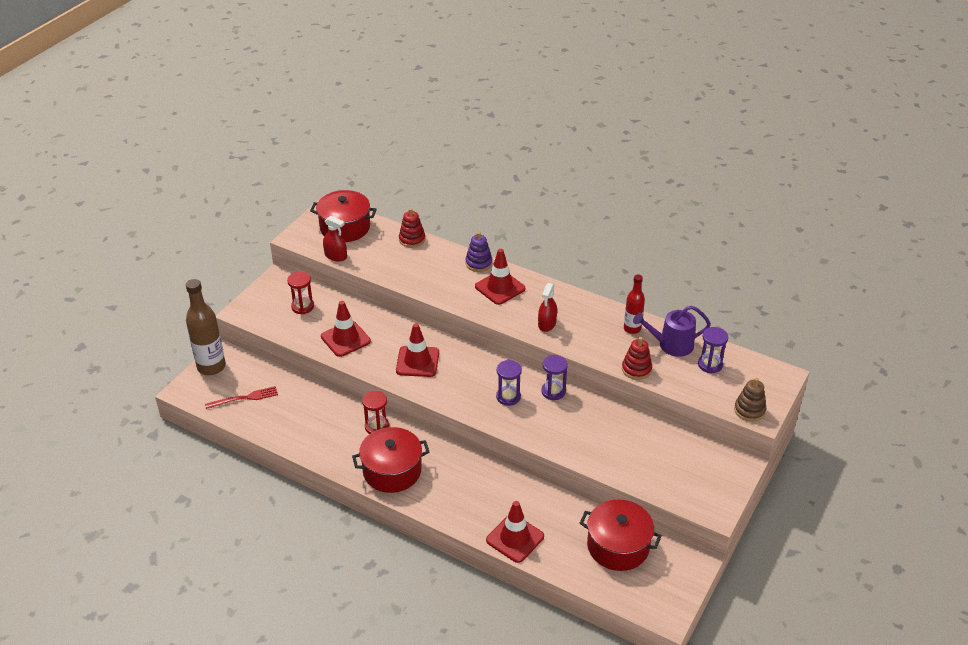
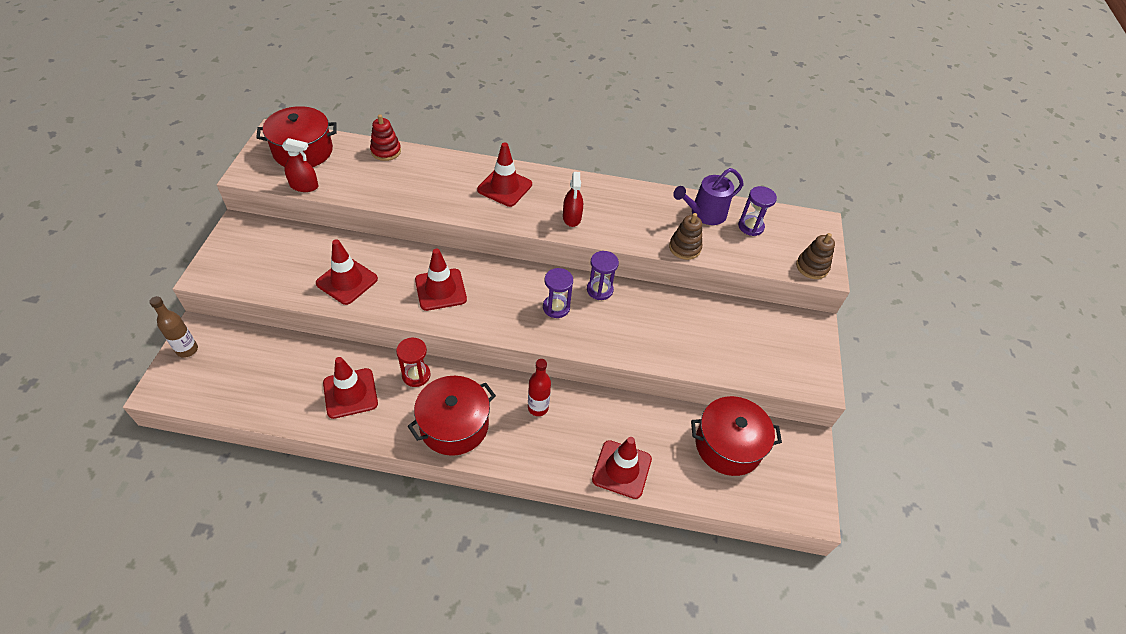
camera: 25 degrees left, 10 degrees up
(211, 367) = (187, 350): brown bottle -> brown bottle, size x0.59
(244, 398) = (243, 380): red fork -> none
(302, 307) = (281, 253): red hourglass -> none
(320, 427) = (350, 393): none -> red traffic cone
(478, 263) = (470, 164): purple stacking toy -> none
(632, 329) = (658, 204): red bottle -> red bottle (538, 408)
(636, 369) = (684, 248): red stacking toy -> brown stacking toy

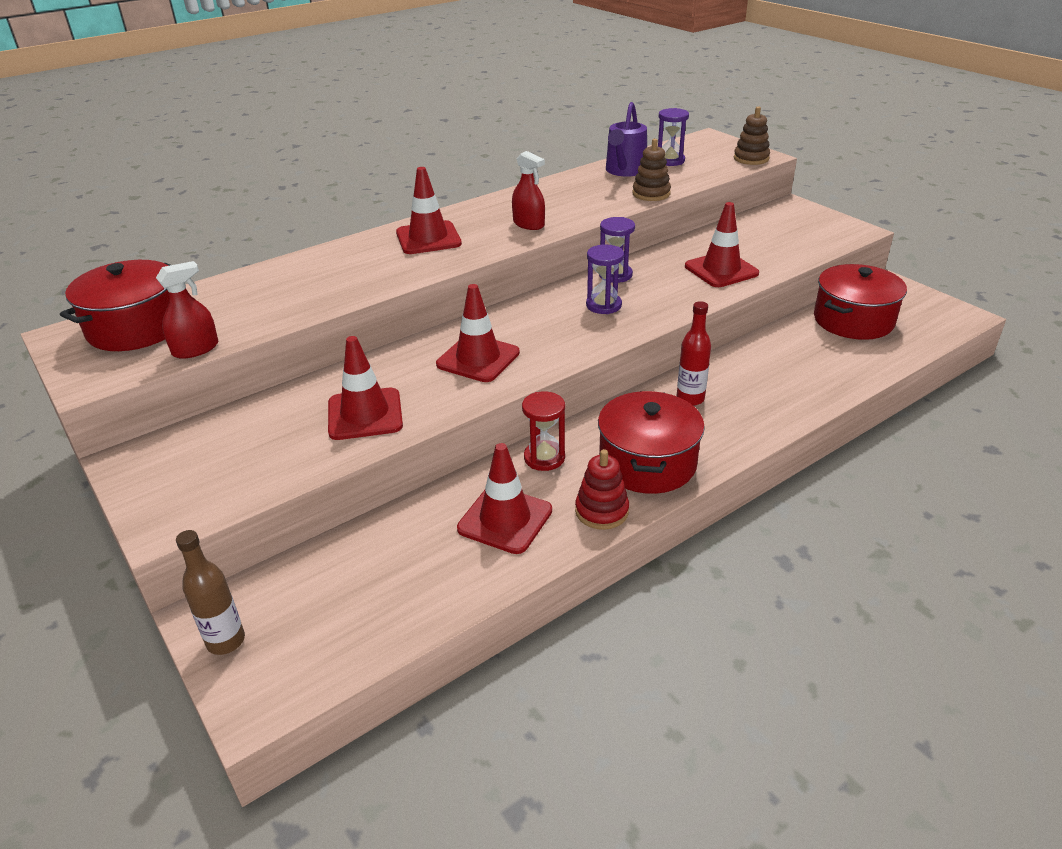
camera: 40 degrees left, 15 degrees down
(386, 151) = (247, 278): red stacking toy -> red stacking toy (601, 511)
(621, 469) = (821, 386): red traffic cone -> red traffic cone (721, 270)

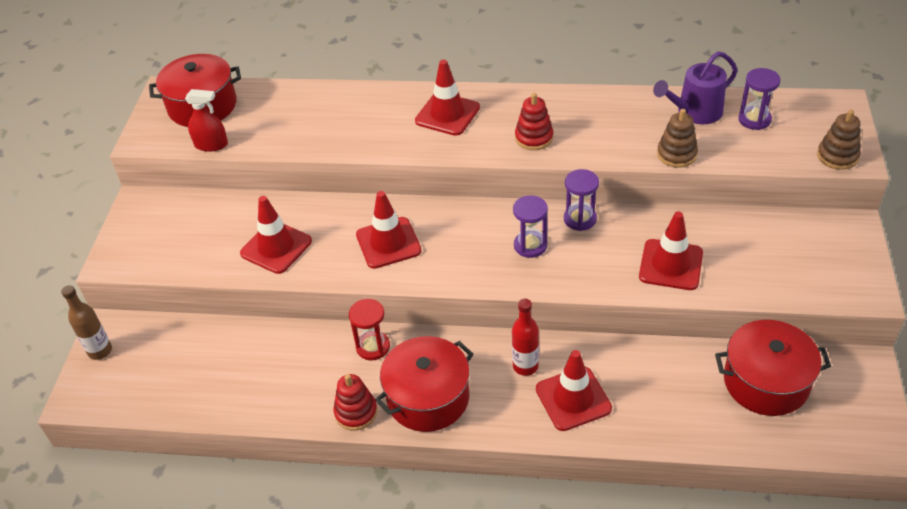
camera: 45 degrees right, 10 degrees up
(505, 519) = (298, 376): red traffic cone -> red traffic cone (573, 399)
(528, 224) = (534, 138): red spray bottle -> red stacking toy

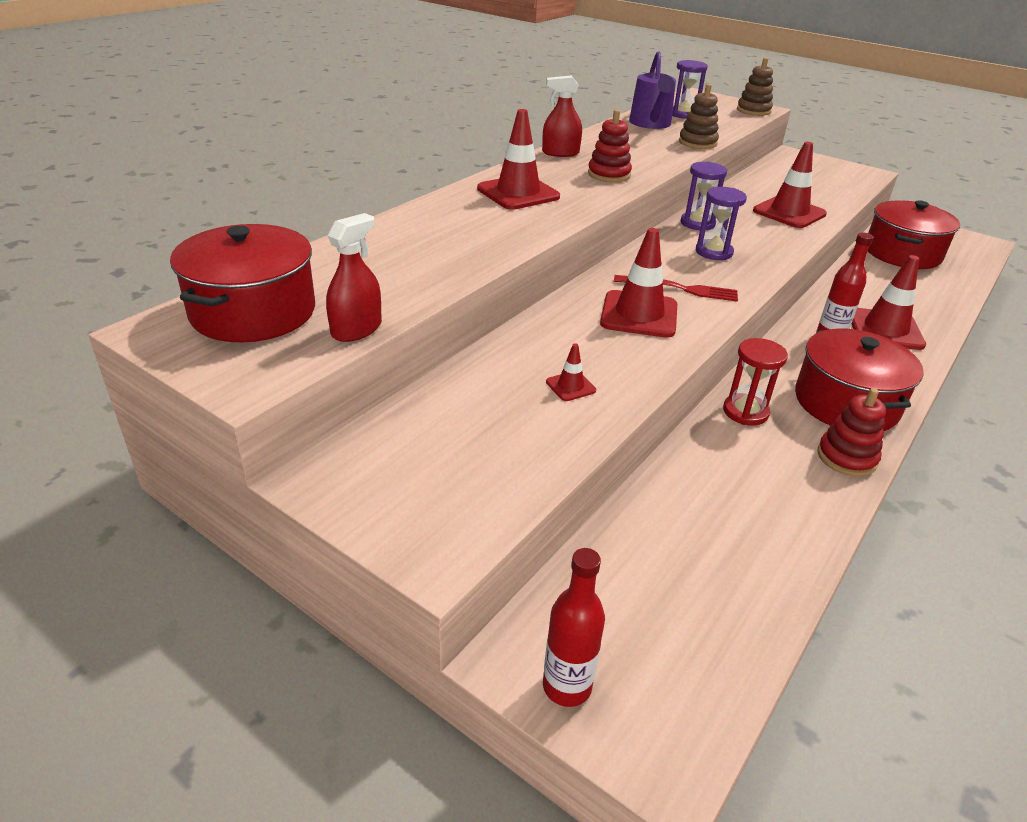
camera: 65 degrees left, 10 degrees down
(100, 351) = (567, 686): brown bottle -> red bottle
(276, 247) = (570, 386): red traffic cone -> red traffic cone, size x0.47
(446, 249) = (680, 289): none -> red fork
(553, 98) = (560, 153): none -> red spray bottle

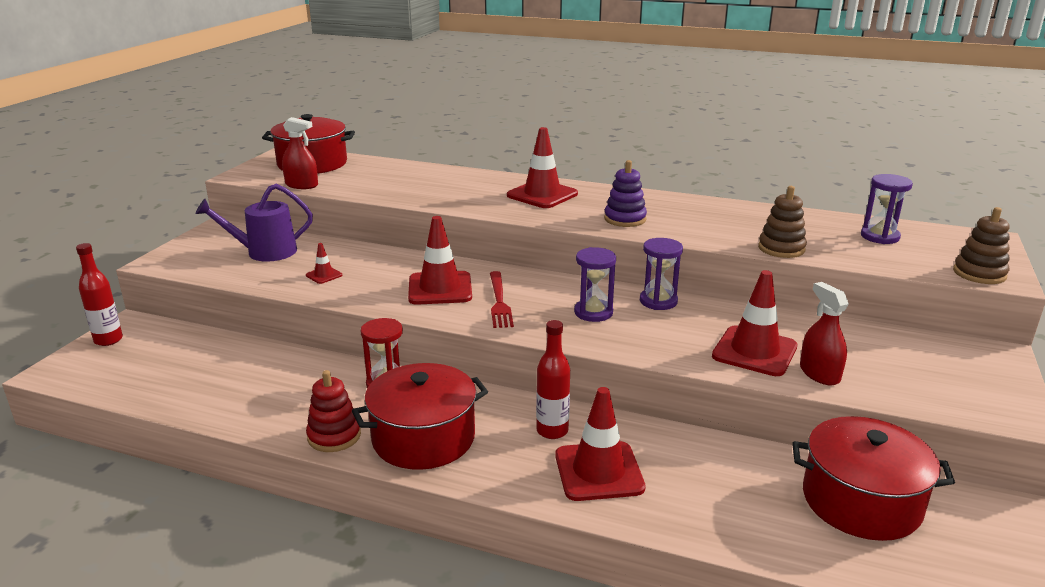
camera: 75 degrees right, 10 degrees down
(560, 153) = (657, 198): red spray bottle -> red spray bottle (819, 373)
(609, 174) = (625, 219): red stacking toy -> purple stacking toy
(650, 124) = (811, 224): purple watering can -> purple watering can (265, 252)

